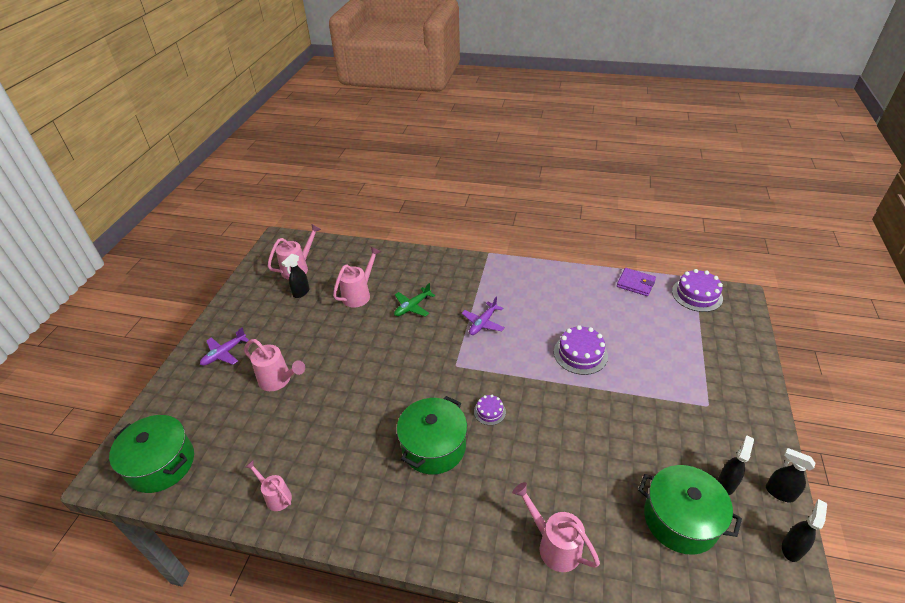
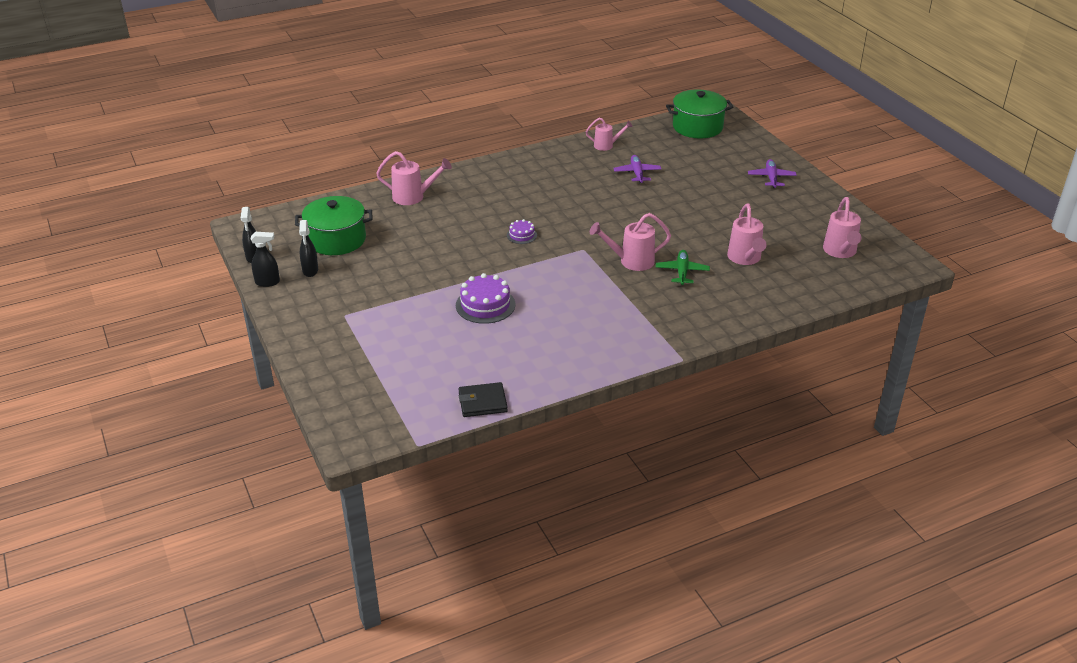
camera: 140 degrees right, 5 degrees down
(278, 380) = (702, 183): pink watering can -> pink watering can (632, 261)
(301, 292) = (797, 236): black spray bottle -> none
(433, 446) = (539, 202): green pot -> none
(483, 323) = (600, 289): purple plane -> purple plane (637, 173)
(635, 284) = (482, 402): purple wallet -> black wallet
(697, 295) = (403, 422): purple cake -> none

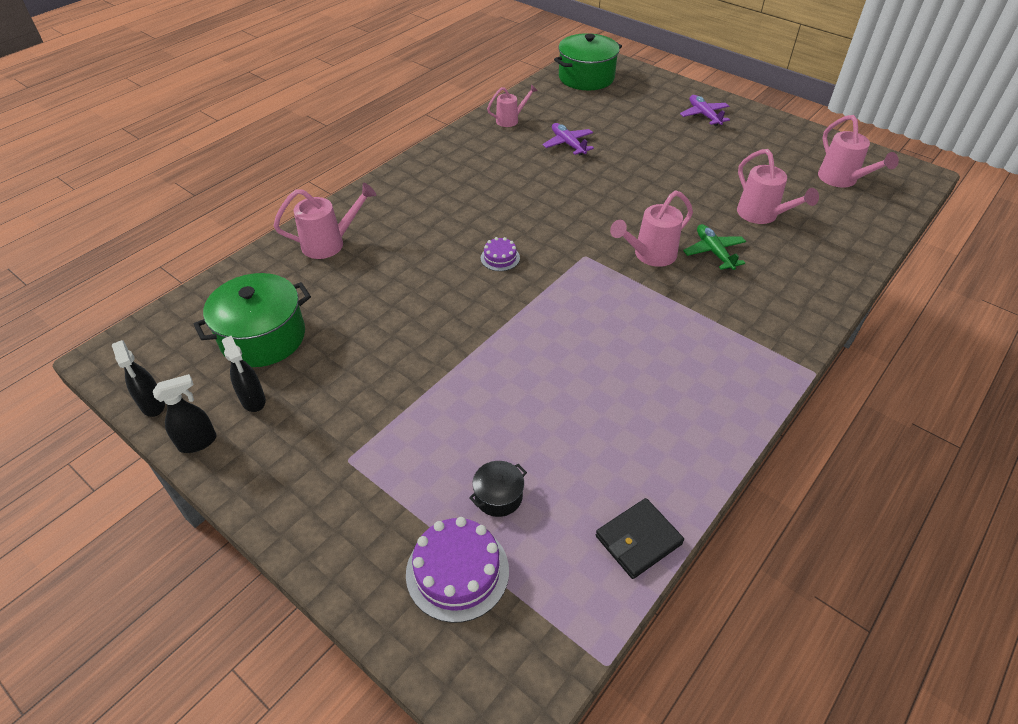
camera: 25 degrees left, 10 degrees up
(417, 358) = (498, 496): none -> black pot
(485, 305) = (528, 374): purple cake -> purple cake (457, 571)

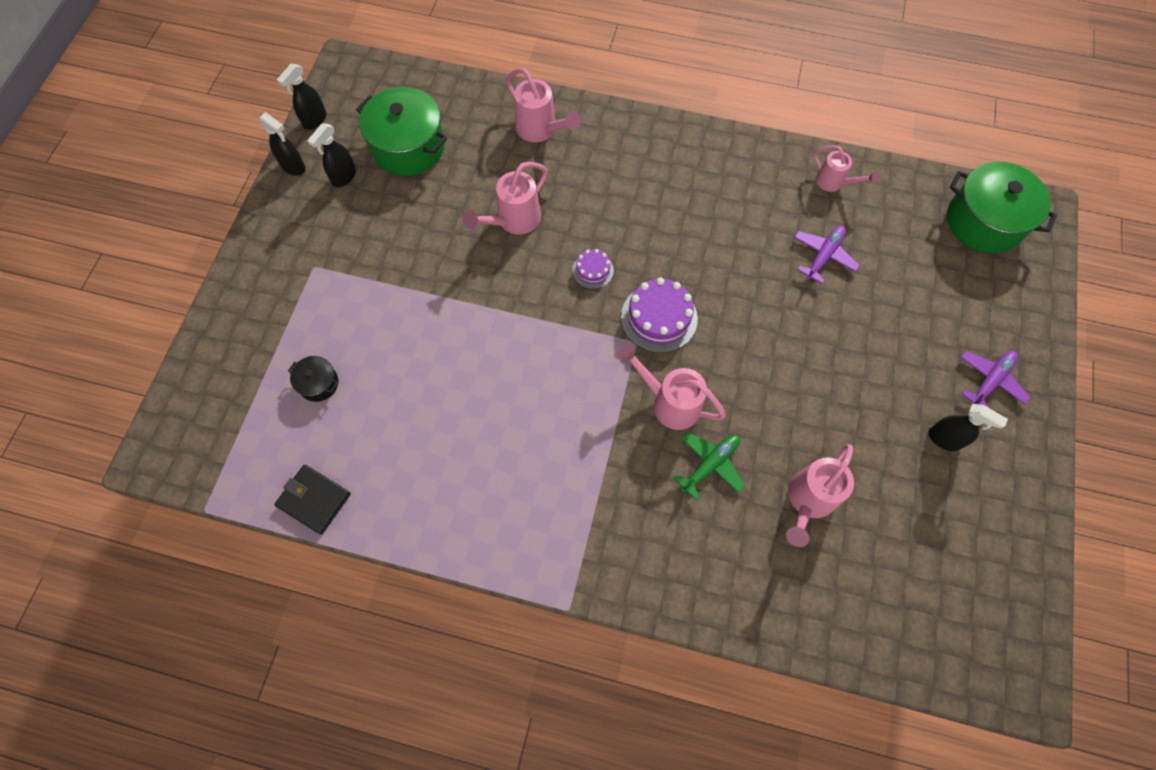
camera: 65 degrees right, 20 degrees up
(457, 571) = (245, 383): purple cake -> purple cake (659, 318)
(738, 145) = (944, 439): none -> black spray bottle
(841, 180) = (946, 582): pink watering can -> pink watering can (514, 220)

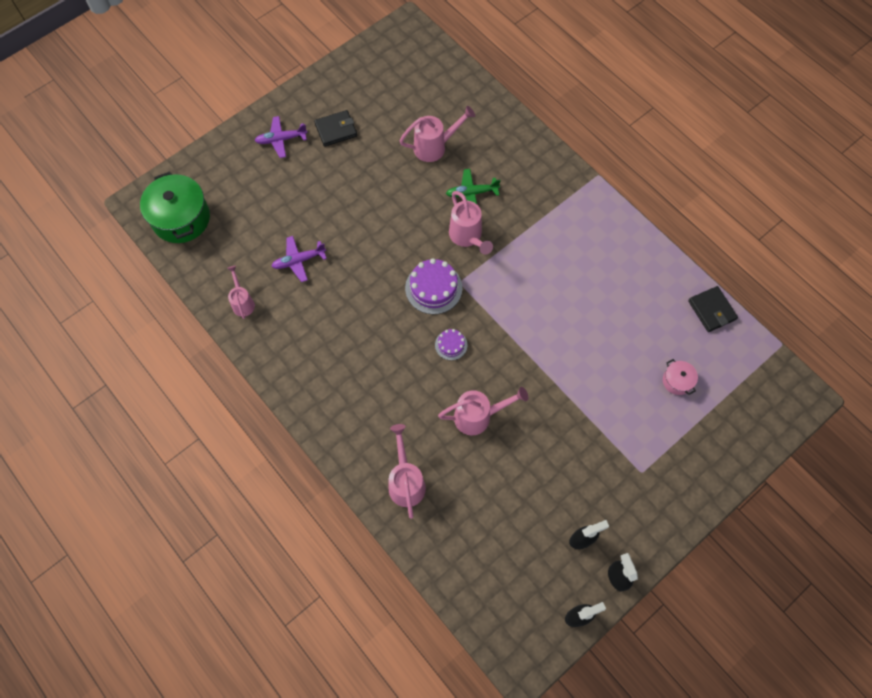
camera: 145 degrees left, 0 degrees up
(319, 383) = (677, 381): black pot -> pink pot
(408, 147) = (516, 535): green pot -> none
(944, 439) = (336, 130): black spray bottle -> black wallet

